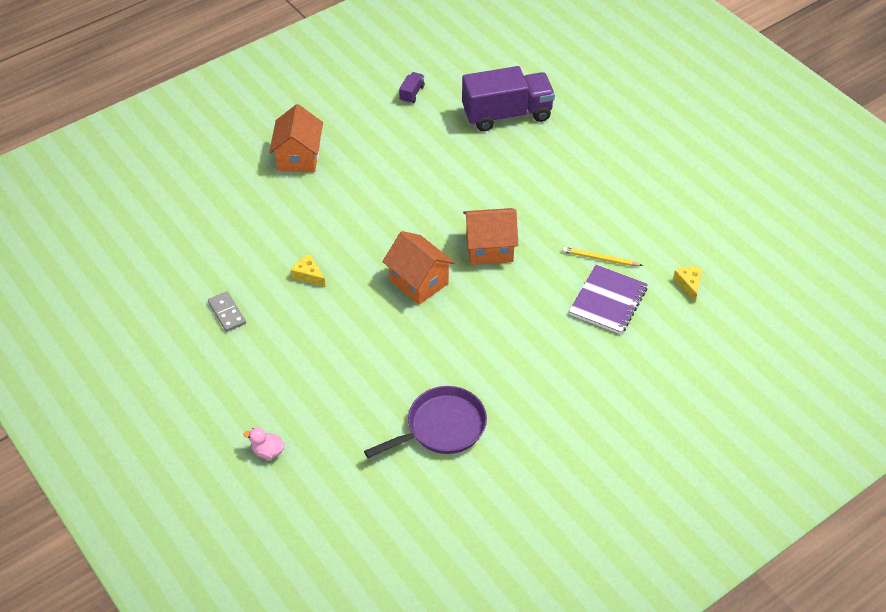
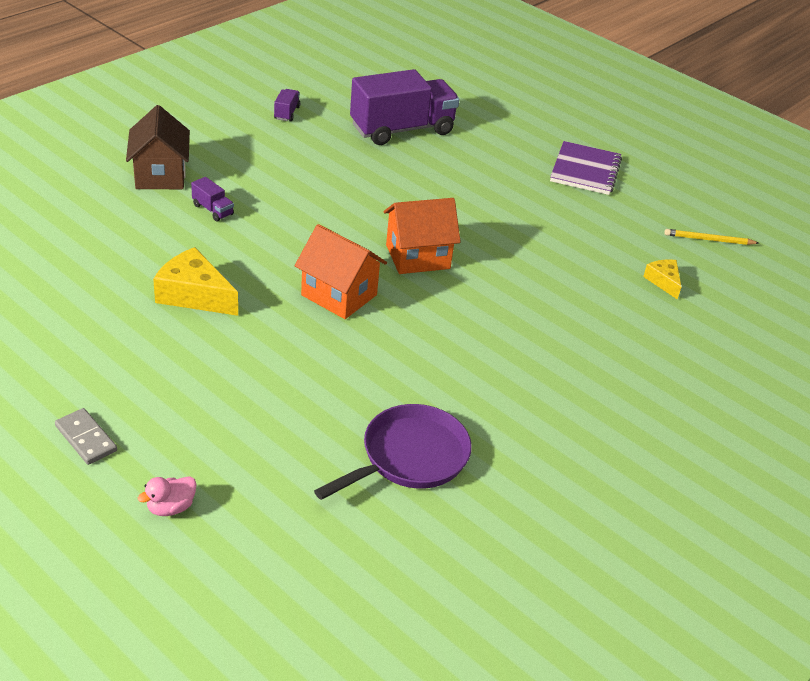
camera: 15 degrees left, 10 degrees down
(227, 313) = (89, 342): grey domino -> grey domino (86, 438)
(267, 451) = (171, 507): pink duck -> pink duck turned 45 degrees counterclockwise
(298, 157) = (160, 175): orange house -> brown house
(308, 275) = (194, 295): yellow cheese -> yellow cheese, size x1.77
(335, 194) = (213, 210): none -> purple truck
(600, 259) = (552, 261): yellow pencil -> yellow pencil (709, 240)
(608, 301) = (576, 303): purple notebook -> purple notebook (585, 170)

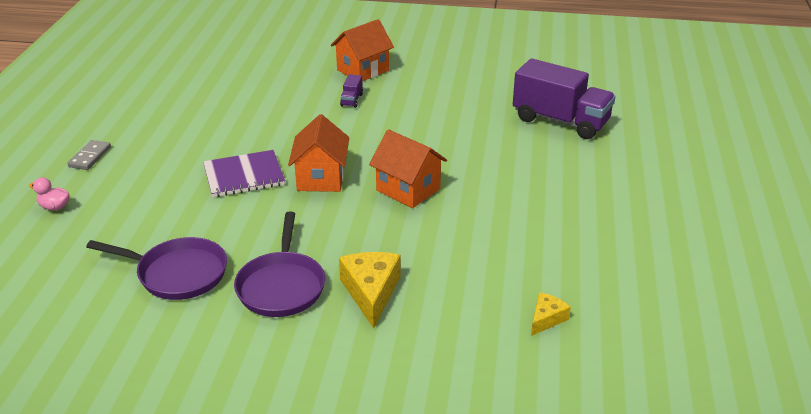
camera: 60 degrees right, 5 degrees down
(160, 175) = (363, 70): brown house -> orange house
(194, 295) = (256, 131): yellow cheese -> yellow cheese (371, 292)
(287, 113) = (503, 76): purple truck -> none
(495, 397) = (281, 286): none -> purple pan
(585, 170) = (651, 218): purple notebook -> purple notebook (244, 176)
(709, 240) = (655, 324): yellow pencil -> none

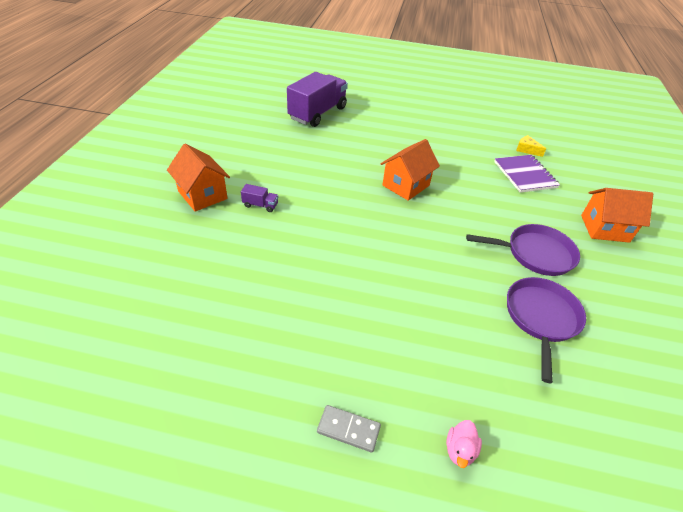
camera: 90 degrees left, 10 degrees up
(244, 176) = (389, 278): purple notebook -> purple notebook (525, 175)
(321, 178) = (391, 229): orange house -> orange house (604, 228)
(371, 292) = (527, 211): yellow cheese -> none

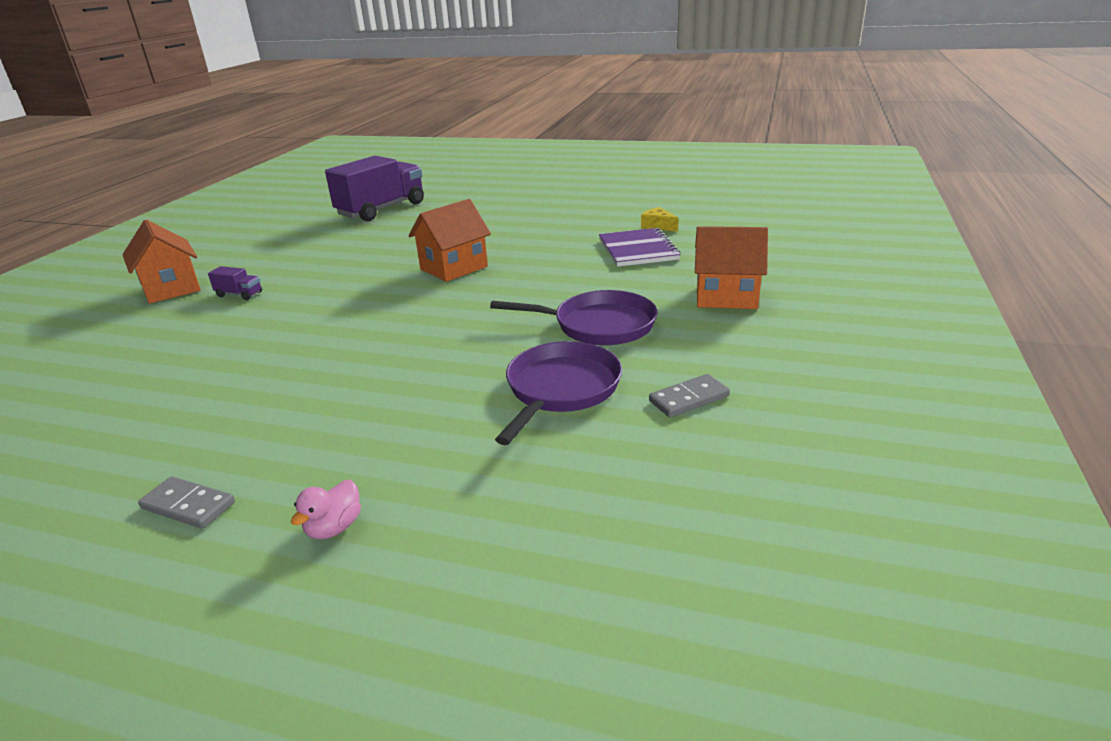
camera: 10 degrees right, 15 degrees down
(625, 329) = (689, 399): none -> grey domino

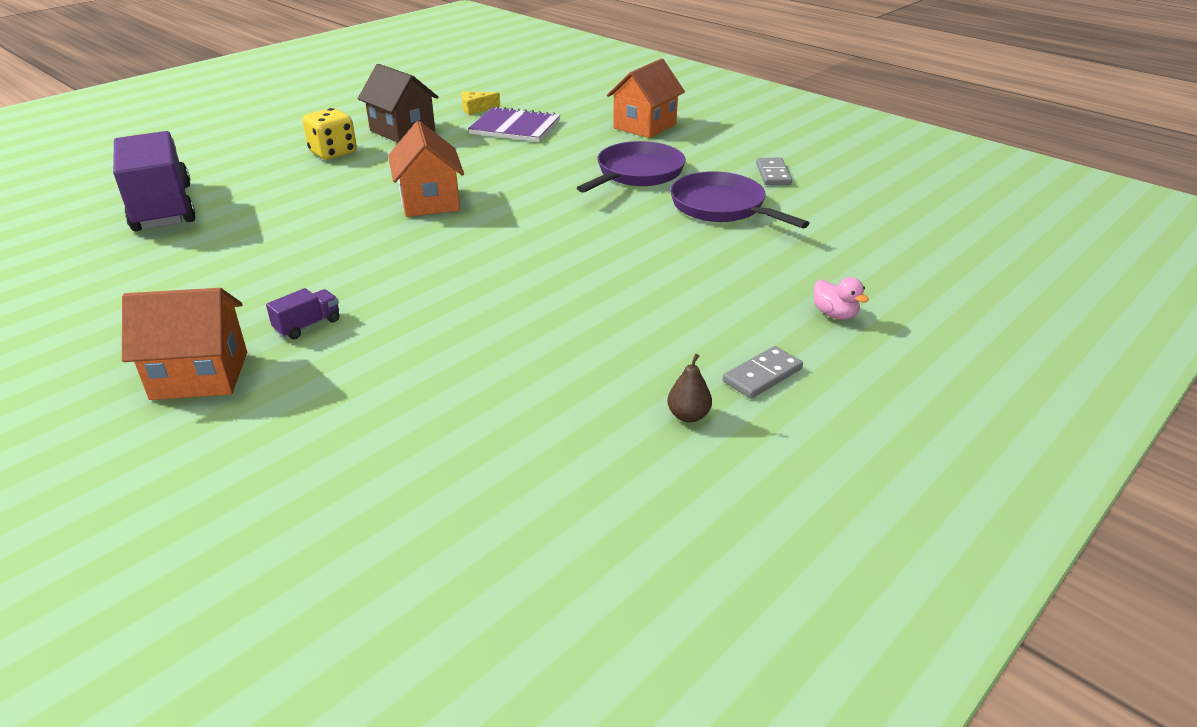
camera: 65 degrees left, 5 degrees up
(113, 479) = (688, 416): none -> brown pear
(509, 216) = (333, 153): none -> yellow dice
(576, 220) = (402, 131): none -> brown house

